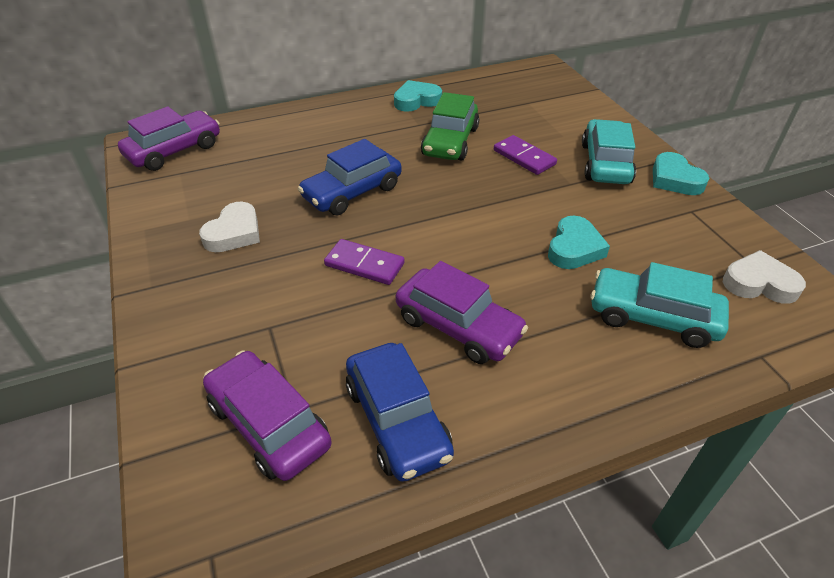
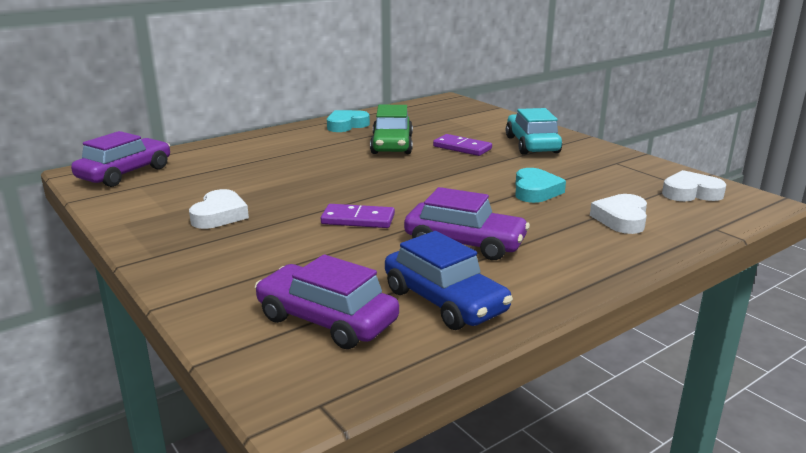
camera: 15 degrees left, 20 degrees down
(352, 192) = (320, 181): blue car -> none
(653, 317) = (621, 219): turquoise car -> white heart
(674, 179) = (592, 148): turquoise heart -> none

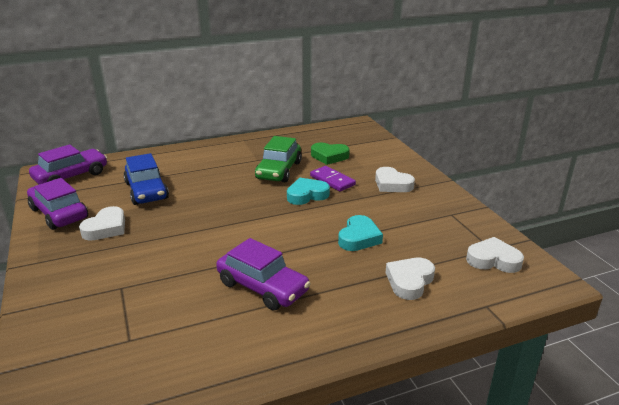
camera: 15 degrees right, 5 degrees up
(326, 320) = (109, 349): purple car -> purple car (59, 213)
(346, 125) = (258, 145): turquoise heart -> turquoise heart (307, 195)
(358, 219) = (200, 248): purple domino -> none
(440, 128) = (329, 156): none -> green heart
(445, 301) = (206, 346): blue car -> blue car (146, 191)
(532, 145) = (392, 184): turquoise car -> white heart

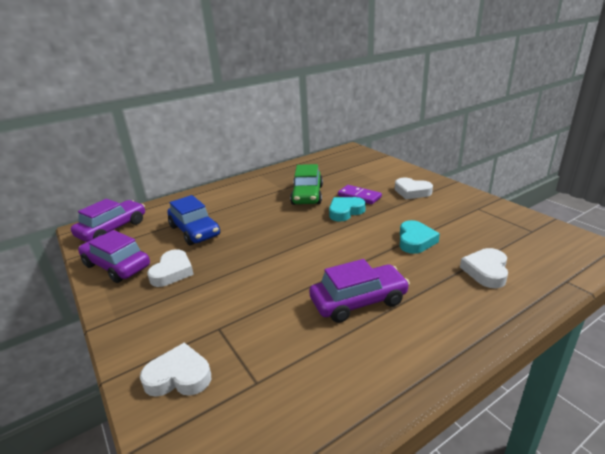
camera: 10 degrees left, 0 degrees up
(262, 287) = (358, 301): purple car -> purple car turned 45 degrees counterclockwise
(329, 156) = (343, 177): green heart -> none
(493, 260) = (541, 240): white heart -> white heart (179, 376)

